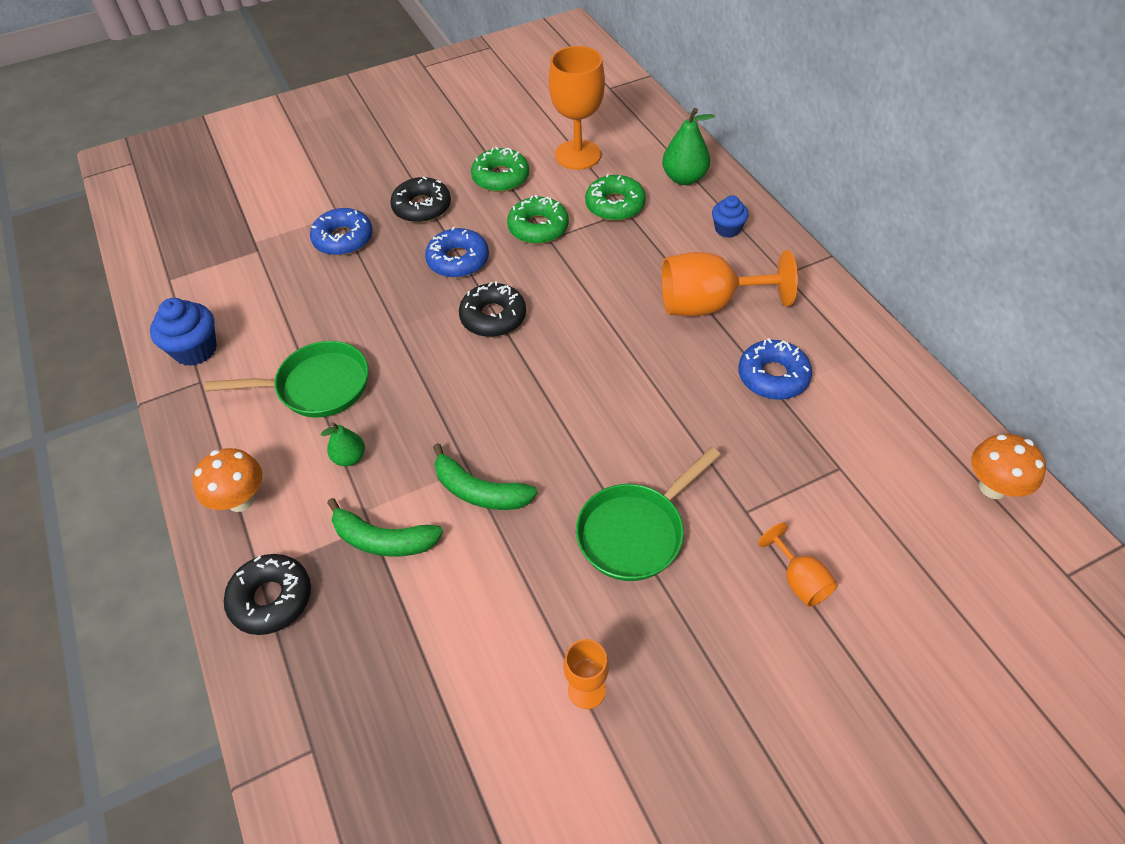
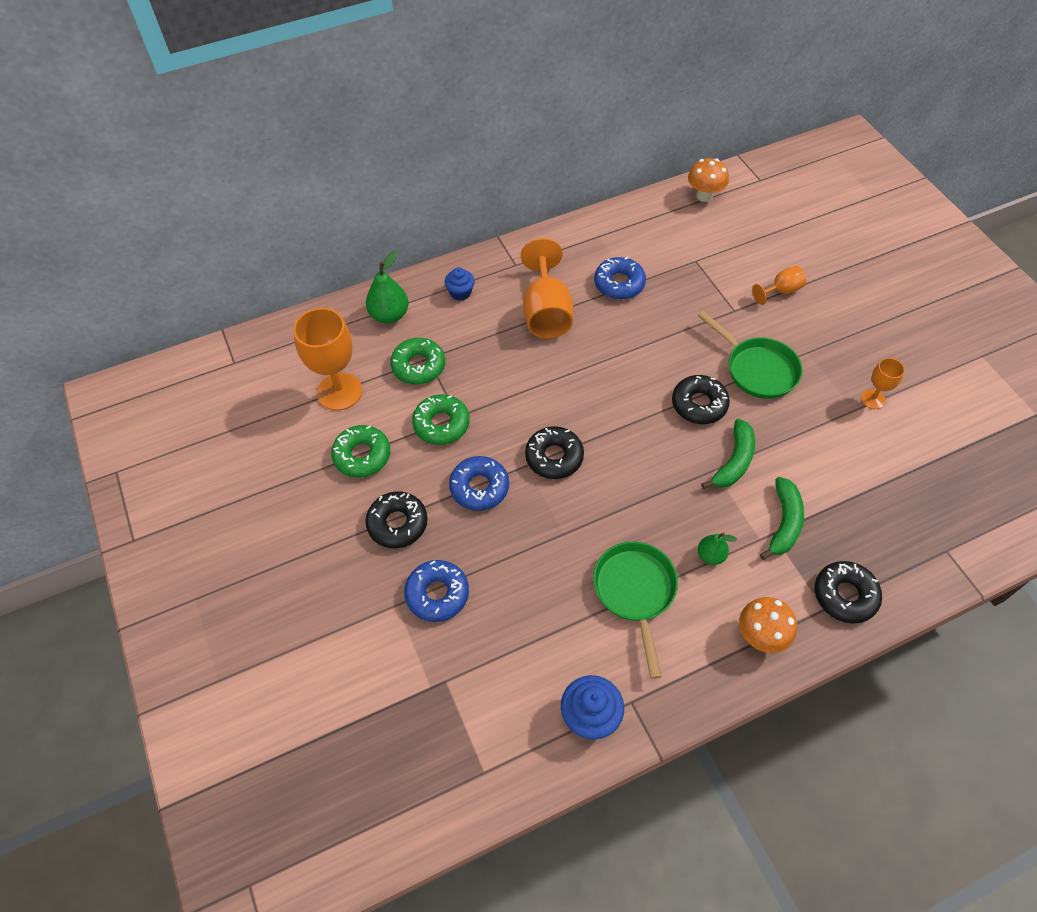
camera: 90 degrees left, 5 degrees up
(570, 458) = (699, 404): none -> black donut

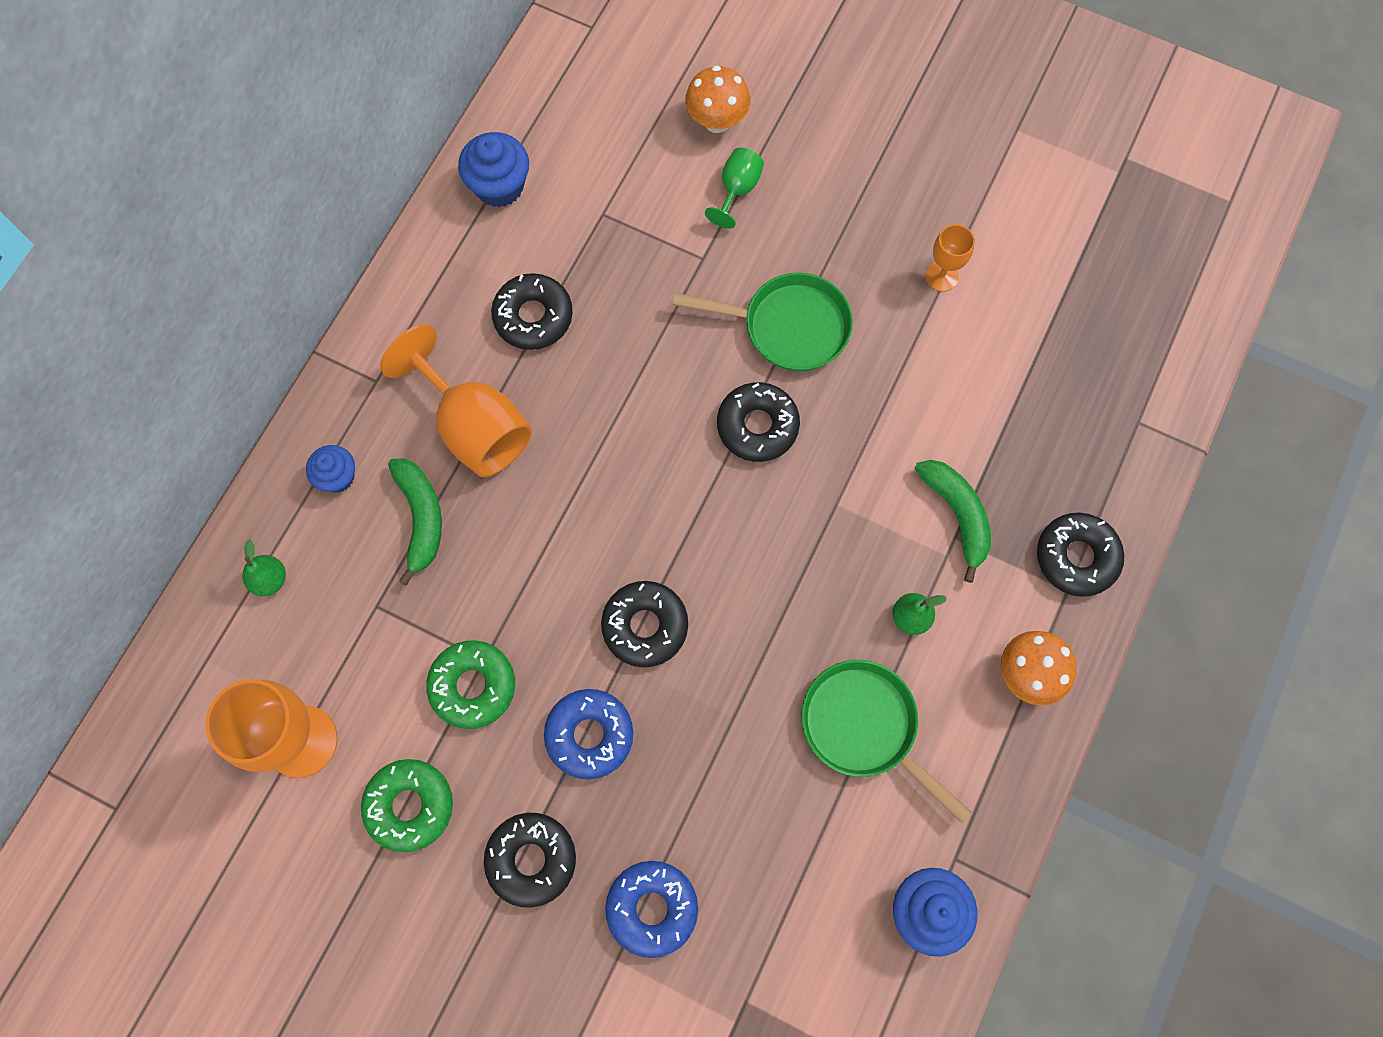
camera: 40 degrees left, 15 degrees up
(389, 315) = (270, 579): green pear -> green pear, size x0.61
(418, 366) = (374, 626): green donut -> none
(619, 283) = (533, 316): blue donut -> black donut
(651, 220) = (499, 186): none -> blue cupcake
(704, 196) = (539, 101): orange mushroom -> orange mushroom (717, 121)
(734, 461) = (850, 475): green banana -> green banana (421, 518)
(781, 291) = (737, 190): orange goblet -> green goblet

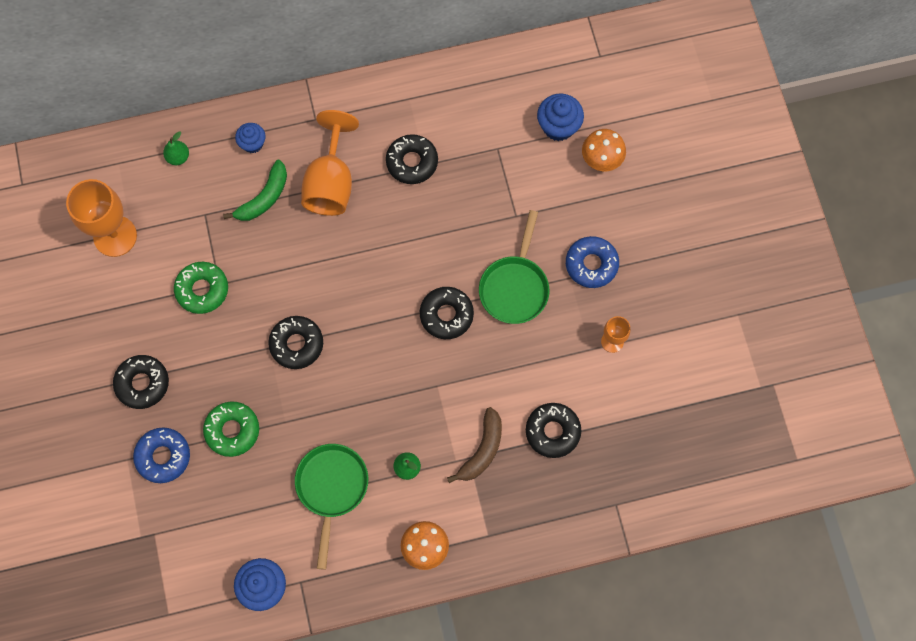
camera: 50 degrees right, 0 degrees up
(409, 806) = (124, 309): green donut -> green donut (232, 430)
(499, 186) = (468, 88): blue cupcake -> blue cupcake (558, 126)
(589, 735) = (222, 362): blue donut -> blue donut (591, 264)
(737, 190) = (570, 202): green goblet -> none
(788, 326) = (515, 287): green pan -> green pan turned 45 degrees clockwise
(957, 515) = (482, 450): green banana -> brown banana
(1076, 557) = (510, 527): black donut -> black donut (552, 431)

